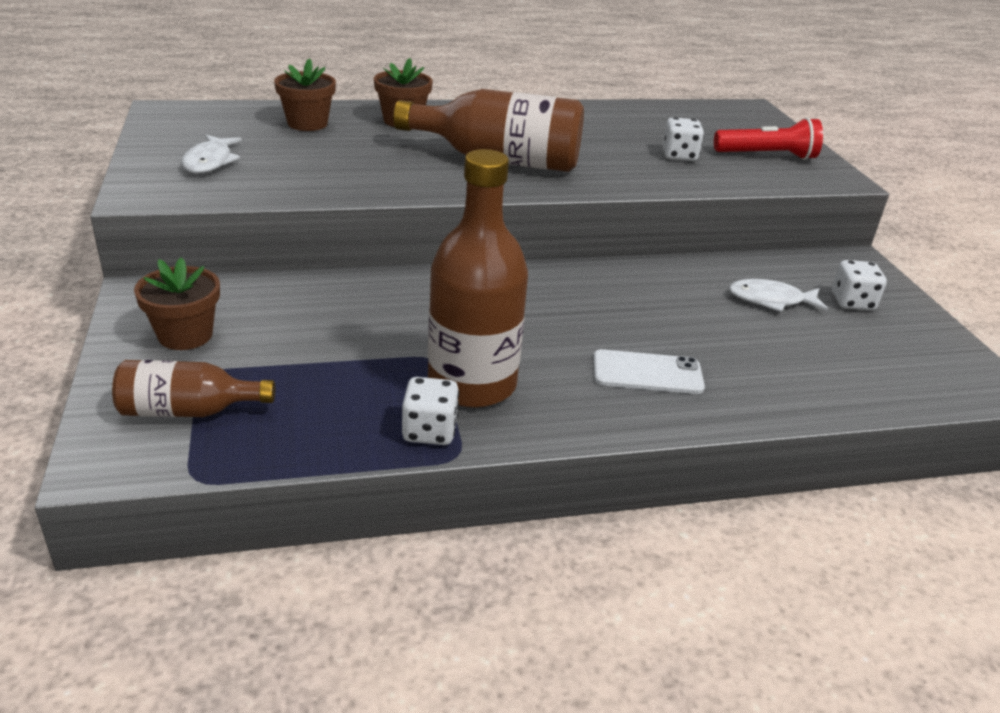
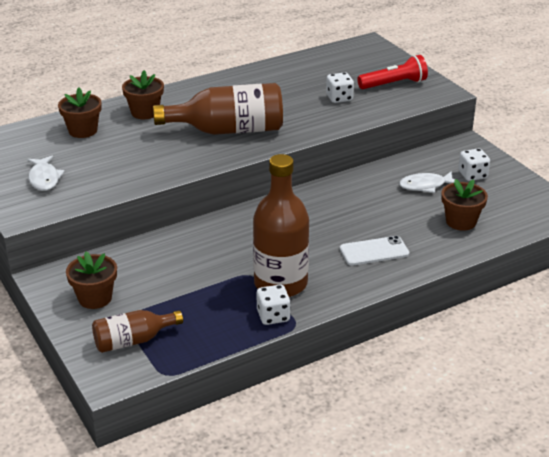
camera: 15 degrees left, 0 degrees up
(810, 363) = (461, 222): none -> brown flower pot

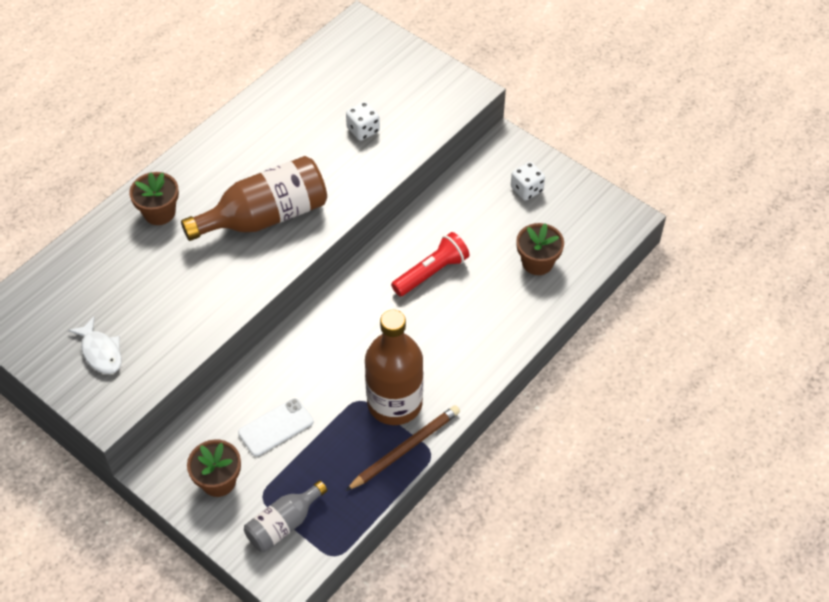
camera: 20 degrees left, 20 degrees up
(83, 131) = (104, 262): brown flower pot -> none
(133, 341) = (284, 524): brown bottle -> grey bottle
(273, 316) = (405, 448): white dice -> brown pencil
(374, 251) = (468, 330): white phone -> white phone (276, 427)
(394, 84) = (412, 90): red flashlight -> red flashlight (431, 272)
(425, 186) = (485, 219): white fish -> none

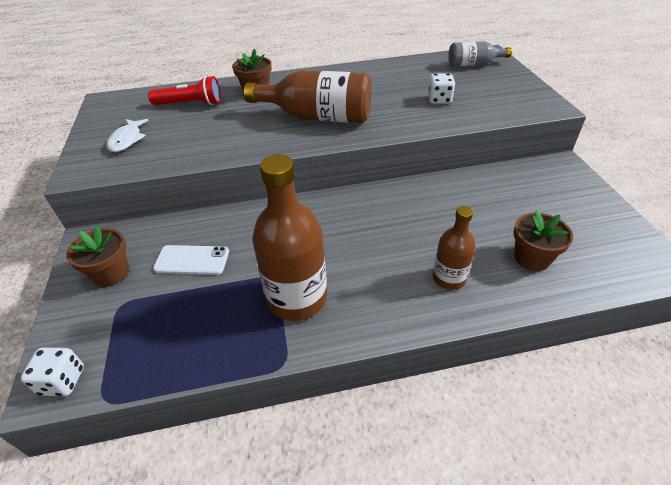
camera: 40 degrees right, 10 degrees down
(284, 524) = (106, 339): grey bottle -> grey bottle (473, 64)
(405, 448) = (266, 343): brown pencil -> none
(431, 272) = (422, 219): red flashlight -> red flashlight (190, 104)
(491, 317) = (449, 278): none -> brown bottle
(526, 189) = (560, 201): white dice -> white dice (63, 381)

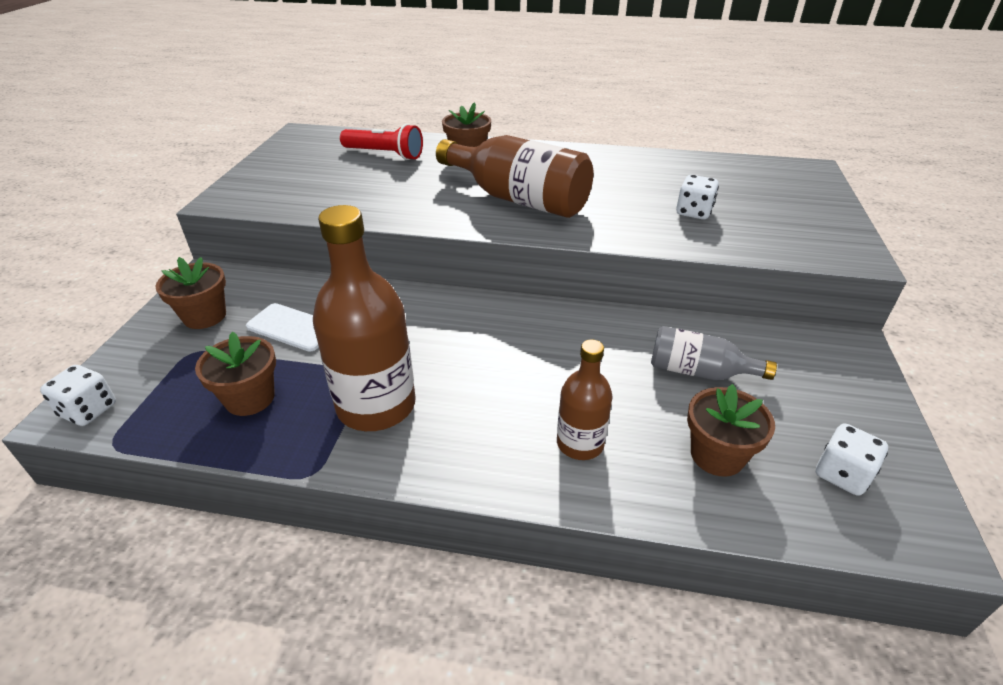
camera: 20 degrees right, 5 degrees down
(127, 140) = (292, 178): white fish -> none
(196, 325) = (250, 398): none -> brown flower pot
(473, 64) = (776, 179): grey bottle -> grey bottle (698, 372)
(603, 246) = (842, 474): none -> white dice

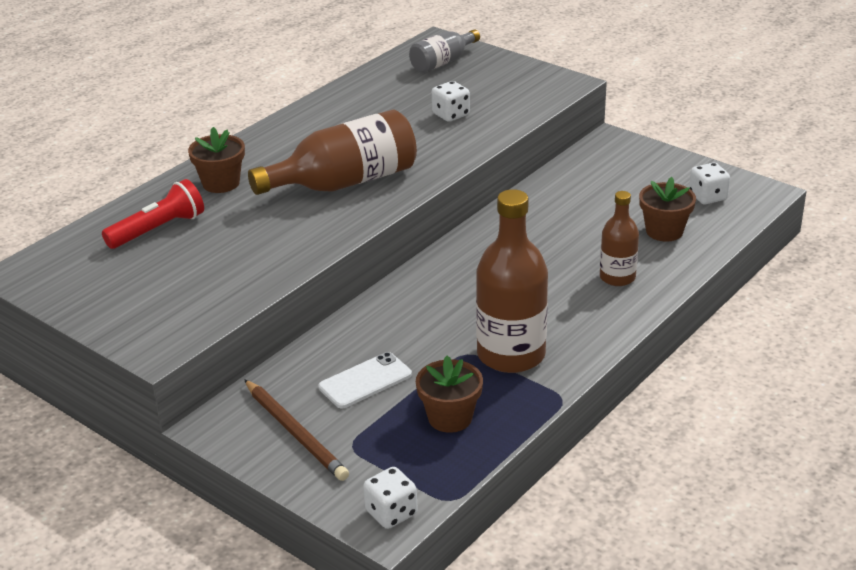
camera: 60 degrees left, 5 degrees down
(204, 316) = (295, 432): brown flower pot -> brown pencil
(698, 372) = (587, 206): grey bottle -> grey bottle (443, 62)

